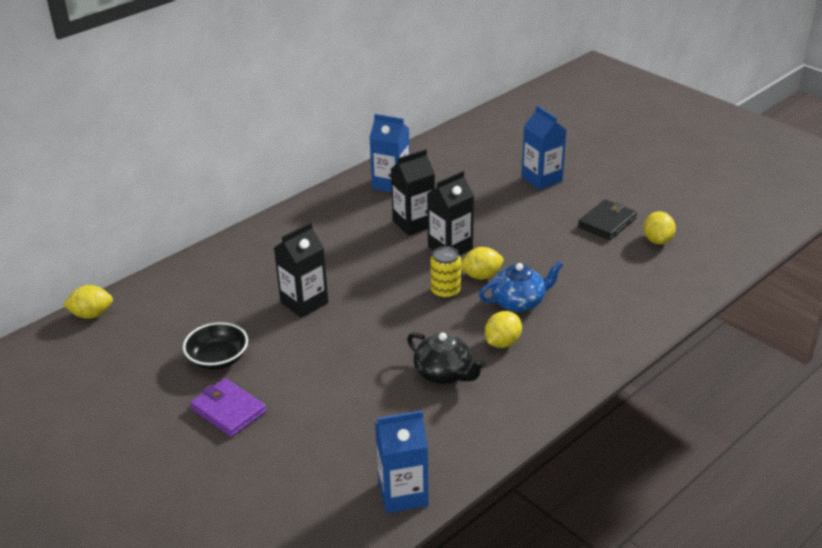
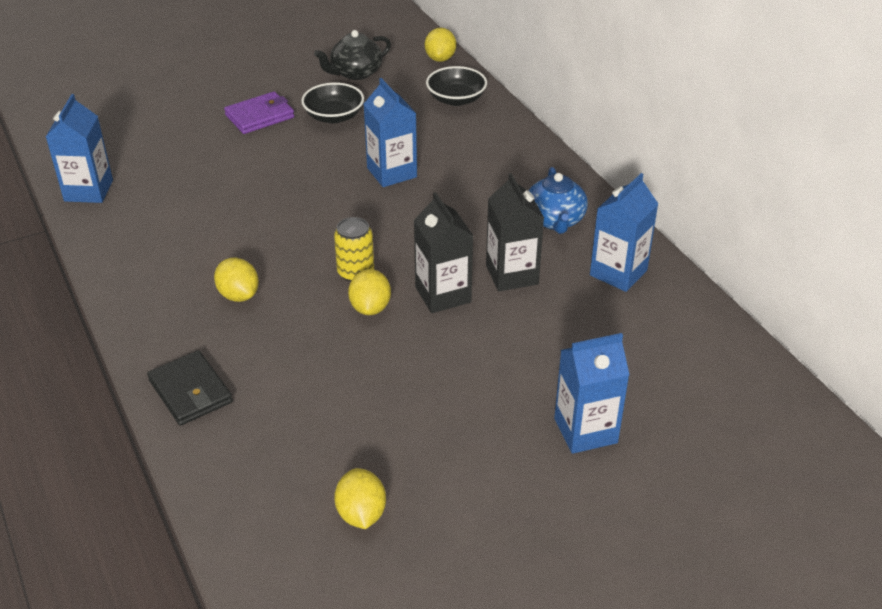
camera: 105 degrees right, 5 degrees up
(172, 290) = (456, 99): none -> black bowl
(304, 302) = (392, 172): black carton -> blue carton
(444, 374) = (219, 243): black teapot -> black teapot (355, 73)
(519, 302) = (302, 327): blue teapot -> blue teapot (555, 220)
(607, 222) = (433, 469): black wallet -> black wallet (190, 391)
(657, 240) = (361, 514): yellow lemon -> yellow lemon turned 60 degrees clockwise

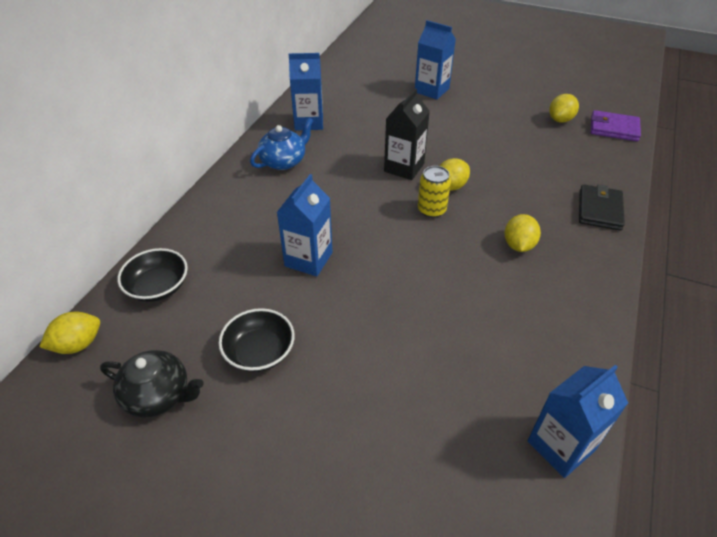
camera: 130 degrees left, 5 degrees up
(260, 116) = (312, 412): purple wallet -> purple wallet (614, 128)
(512, 274) = (355, 153): black carton -> none

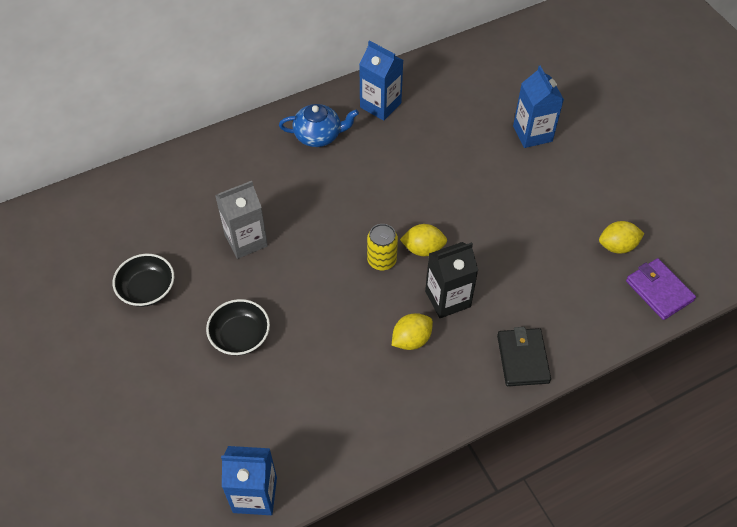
camera: 40 degrees right, 10 degrees up
(78, 344) = (55, 206): yellow lemon -> none
(158, 287) = (133, 194): black bowl -> black bowl (240, 336)
(158, 395) = (68, 275): black teapot -> none
(308, 259) = (246, 240): blue carton -> grey carton
(404, 167) = (407, 204): black carton -> black carton (447, 299)
(599, 210) = (523, 359): black wallet -> black wallet turned 60 degrees counterclockwise

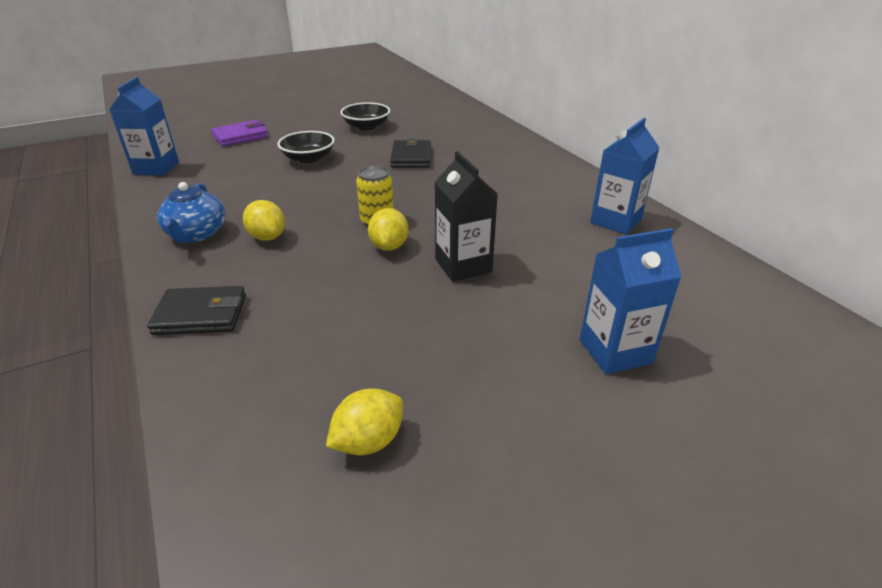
camera: 90 degrees right, 20 degrees down
(246, 240) = (411, 157): grey carton -> black wallet
(318, 135) = (552, 186): blue teapot -> blue teapot (196, 234)
(447, 299) = (312, 261): black carton -> black carton (463, 265)
(617, 246) = (368, 441): yellow lemon -> yellow lemon turned 60 degrees clockwise
(659, 291) = (253, 496): purple wallet -> purple wallet (241, 136)

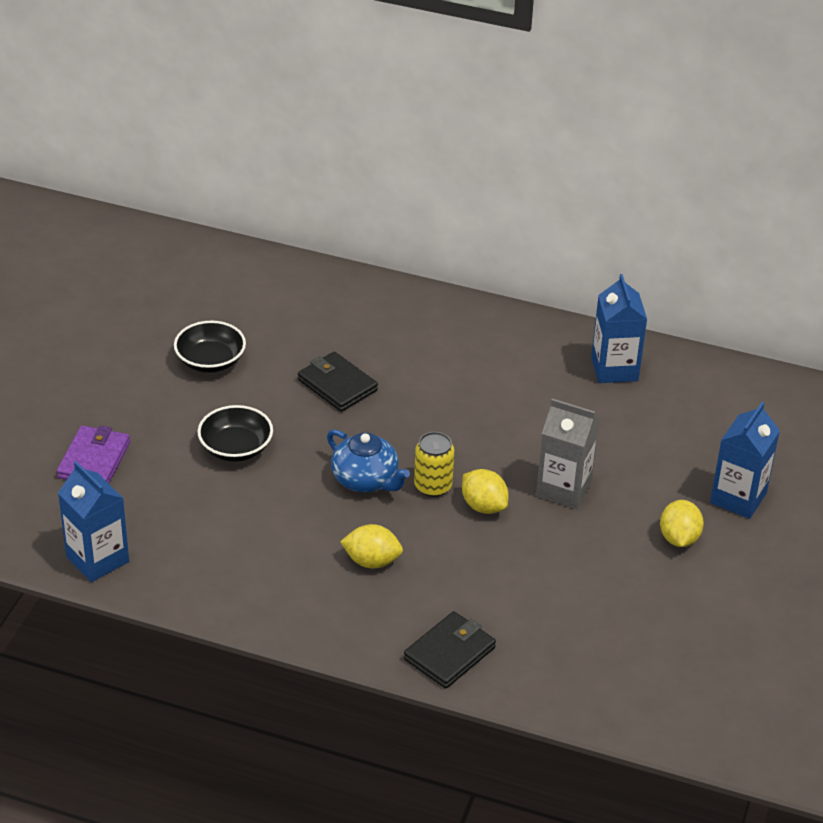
camera: 45 degrees left, 5 degrees up
(196, 234) = (305, 598): blue teapot -> blue teapot (366, 480)
(368, 441) = (681, 647): yellow lemon -> yellow lemon (679, 538)
(463, 265) = (563, 489): black carton -> grey carton

